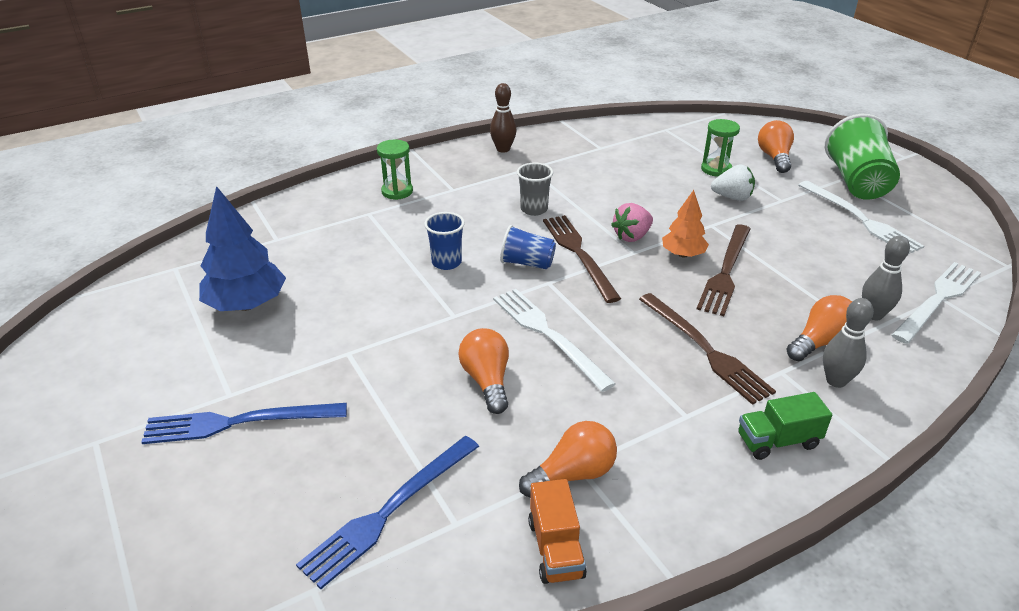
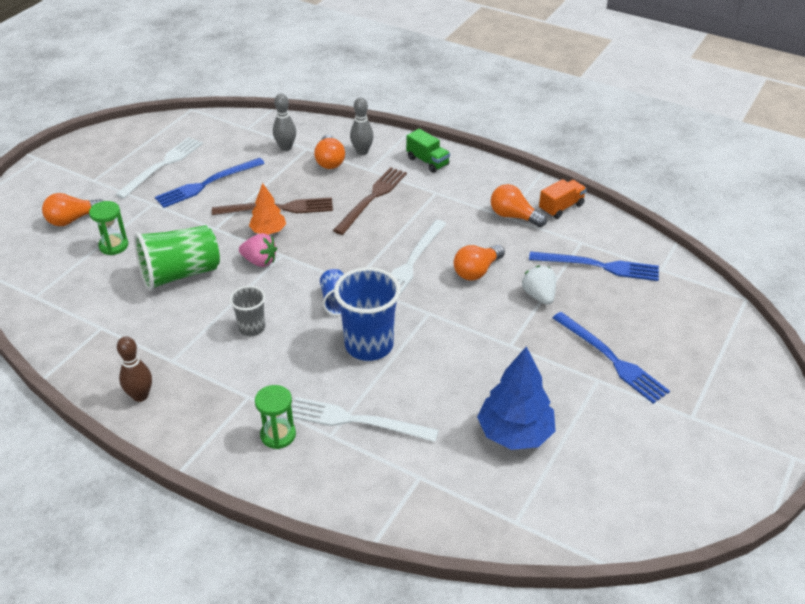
camera: 120 degrees left, 5 degrees up
(446, 262) = (369, 345): blue cup -> blue cup, size x1.79
(578, 254) = (304, 280): brown fork -> none
(732, 197) = (162, 227): white strawberry -> white strawberry (539, 296)
(805, 238) = (207, 184): none -> blue fork
(820, 342) = (329, 161): orange light bulb -> orange light bulb turned 120 degrees counterclockwise
(856, 182) = (100, 174): green cup -> green cup (180, 274)
(937, 300) = (251, 128): white fork -> white fork (356, 421)

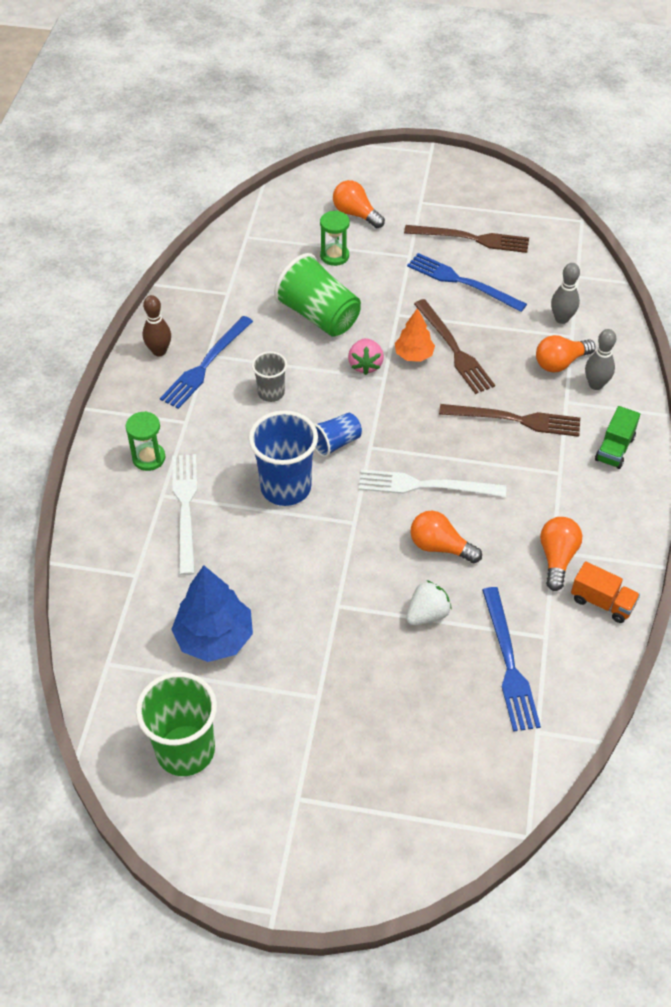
camera: 70 degrees right, 10 degrees up
(162, 165) = (471, 239): white fork -> brown fork
(611, 359) = (355, 704): blue fork -> blue fork (206, 365)
(629, 481) = (185, 750): none -> green cup

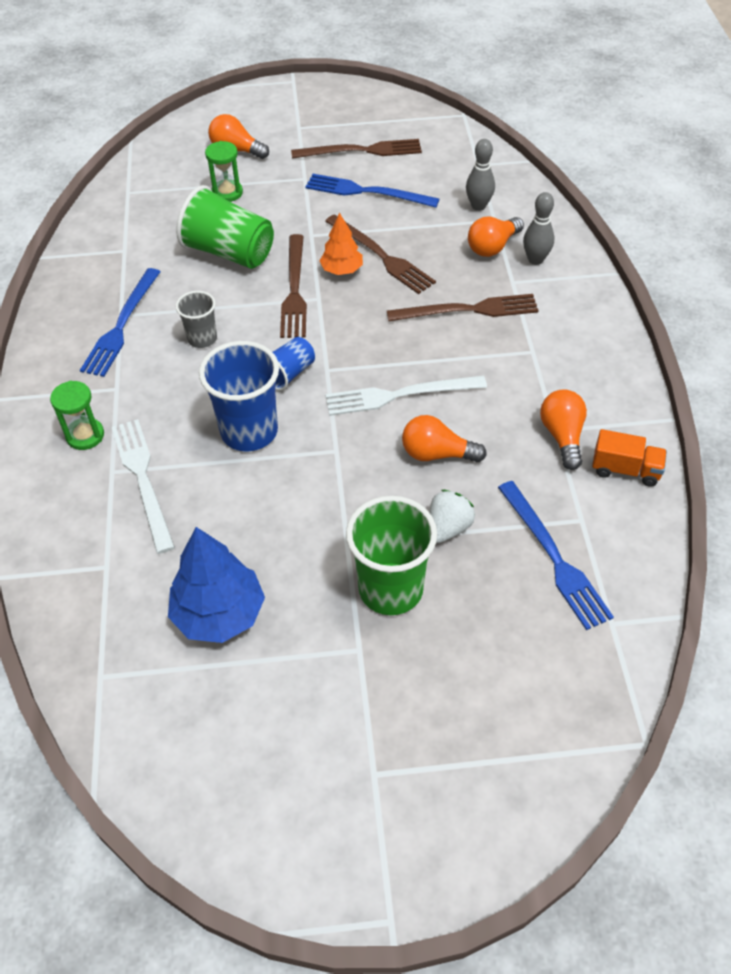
camera: 15 degrees left, 0 degrees up
(159, 351) = (65, 323): brown bowling pin -> none
(185, 750) = (224, 754): green cup -> green cup (390, 589)
(365, 365) = (294, 290): pink strawberry -> brown fork
(614, 449) = (578, 316): green truck -> none

